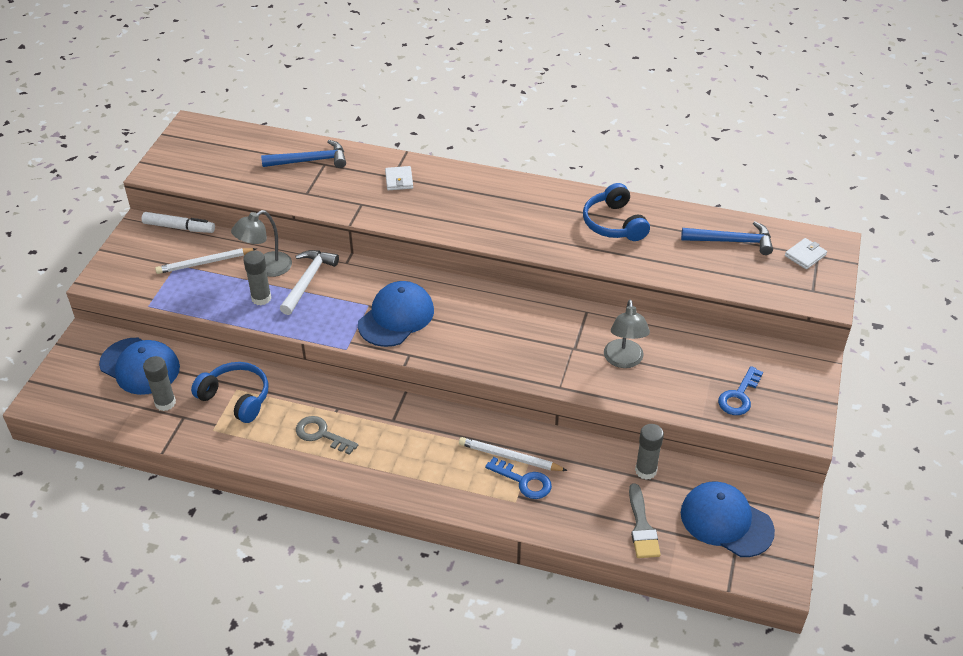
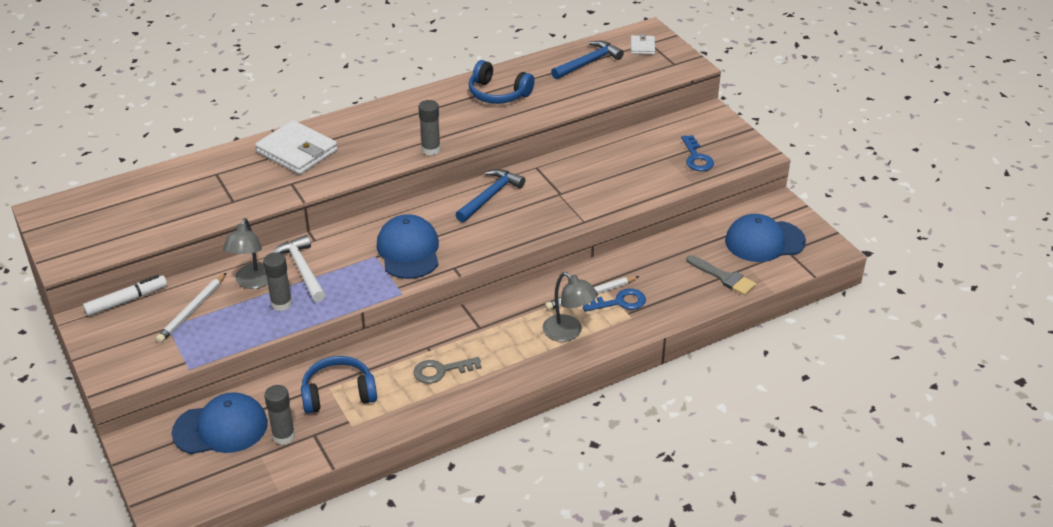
camera: 45 degrees left, 5 degrees down
(310, 161) = (199, 178): blue hammer -> blue hammer (490, 196)
(399, 180) = (297, 151): white wallet -> white wallet, size x2.03
(624, 360) = (601, 181): grey lamp -> grey lamp (568, 333)
(645, 470) = (682, 245): grey glue stick -> grey glue stick (431, 150)

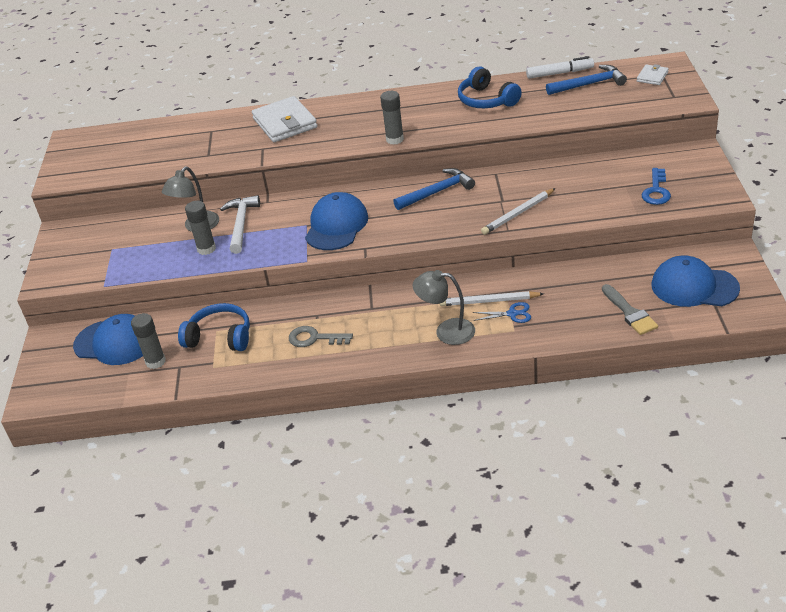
camera: 30 degrees right, 0 degrees up
(127, 300) = (97, 222): white marker -> white marker (560, 73)
(192, 310) = (137, 239): white pencil -> white pencil (518, 214)
(568, 333) = (446, 331): grey lamp -> grey lamp turned 120 degrees clockwise
(619, 302) = (512, 314): blue key -> blue scissors

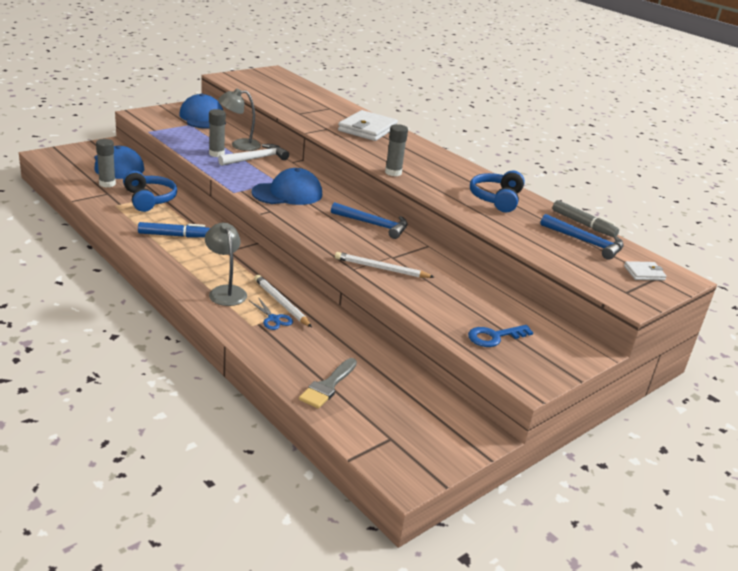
camera: 45 degrees right, 10 degrees down
(314, 338) = (174, 235): grey key -> blue marker
(560, 73) = (583, 224): white marker -> grey marker
(694, 286) = (403, 419): blue cap -> blue cap (203, 118)

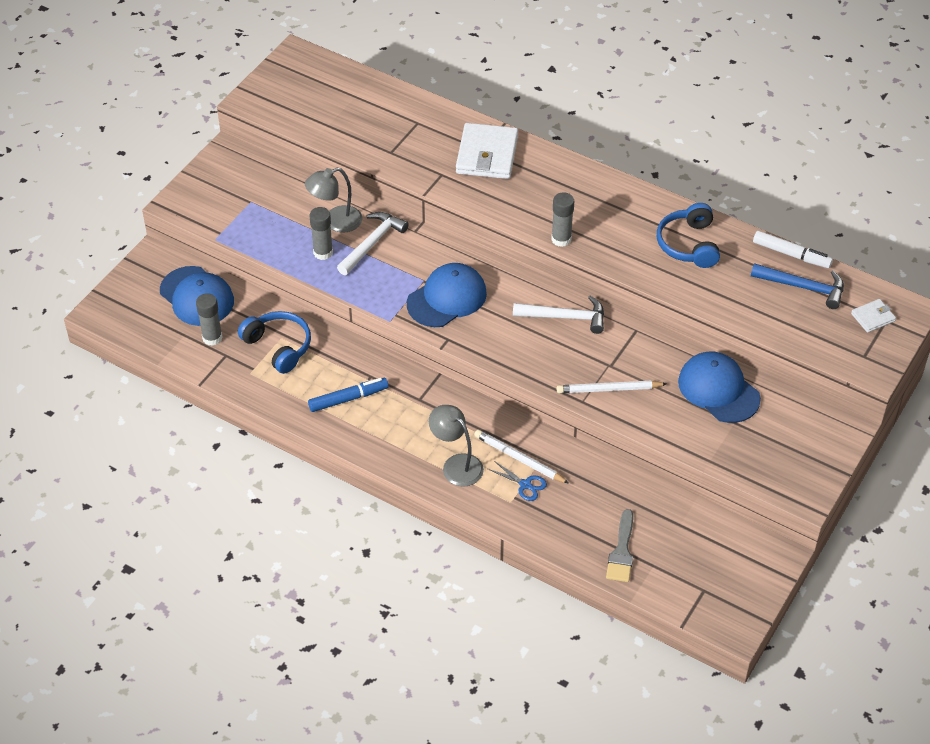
camera: 15 degrees left, 20 degrees up
(203, 118) = (255, 179): blue cap -> blue cap (718, 390)
(373, 225) = (565, 317): blue hammer -> white hammer
(494, 337) = (755, 447): blue key -> none
(583, 224) = (791, 254): grey marker -> white marker

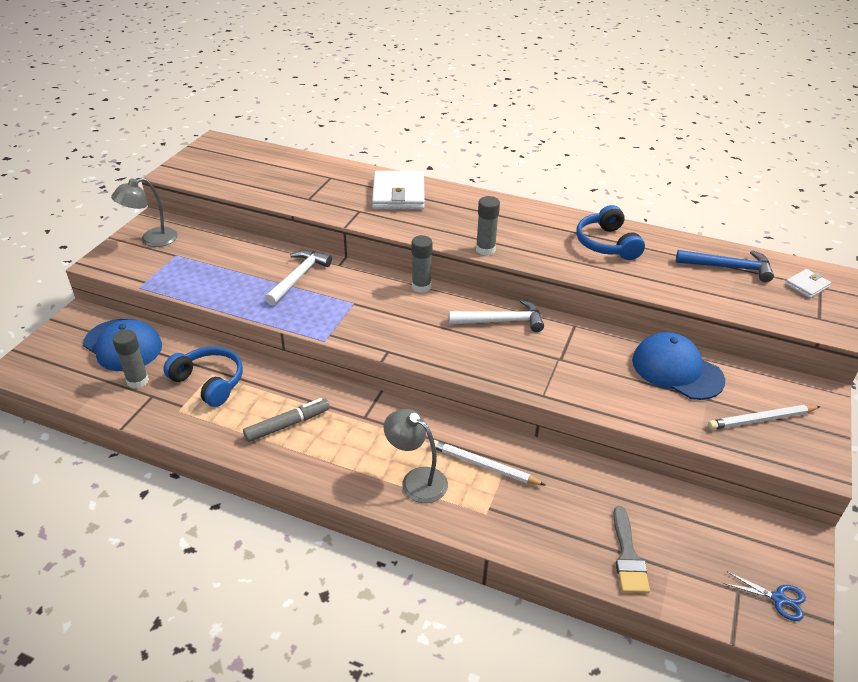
camera: 10 degrees left, 10 degrees down
(323, 252) = (250, 289): grey glue stick -> grey glue stick (421, 286)
(335, 222) = (260, 264): grey lamp -> grey lamp (151, 240)
(348, 399) = (288, 425): blue marker -> grey marker
(447, 298) = (380, 316): blue cap -> none
(525, 484) = (497, 492): blue scissors -> blue scissors (778, 598)
(609, 389) = (566, 381): white pencil -> white pencil (761, 419)
(791, 254) = (704, 244): white marker -> none

